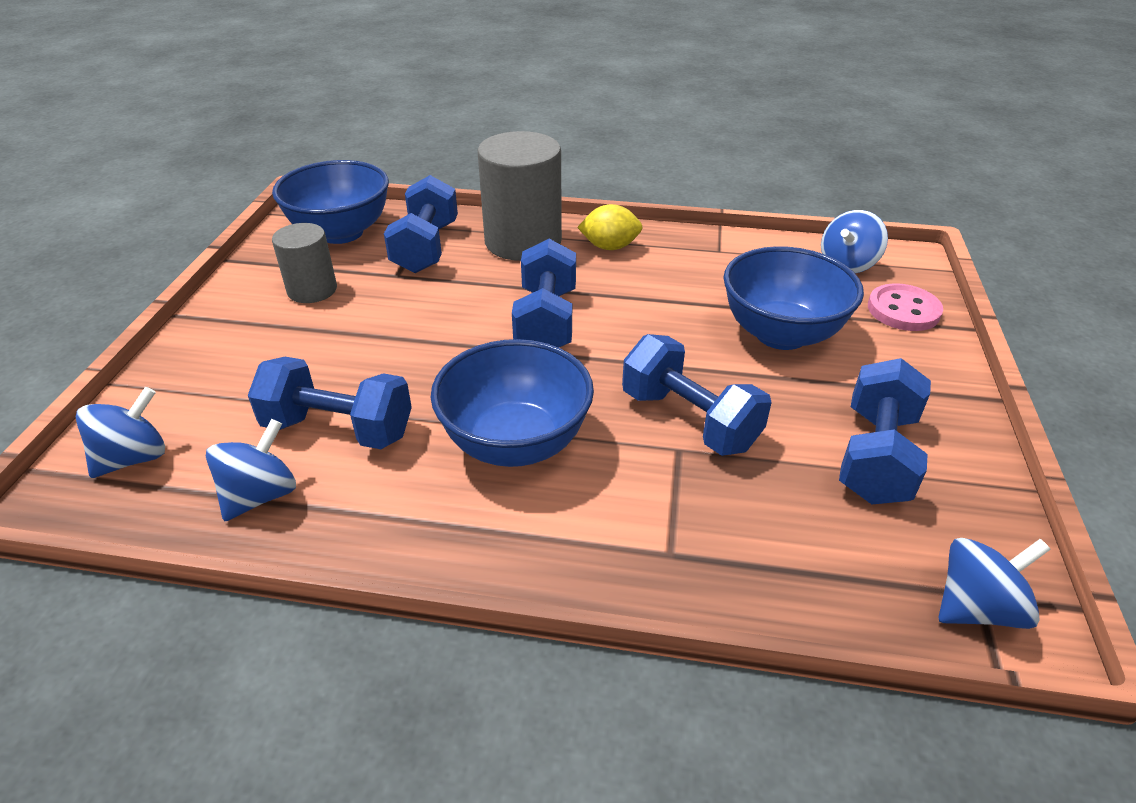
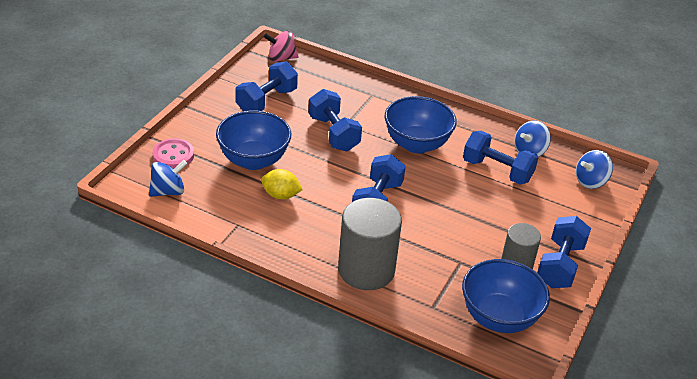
camera: 165 degrees left, 0 degrees up
(426, 248) = (437, 283): blue dumbbell -> blue dumbbell (560, 265)
(610, 247) = (308, 248): yellow lemon -> yellow lemon (281, 195)
(976, 607) = (281, 58): blue spinning top -> pink spinning top

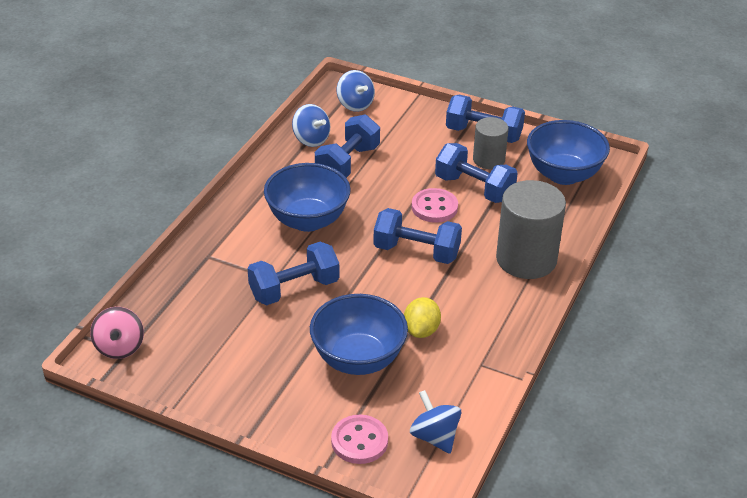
camera: 90 degrees left, 0 degrees up
(266, 101) = (227, 356): blue dumbbell -> blue dumbbell (474, 188)
(438, 218) = (434, 207): none -> pink button

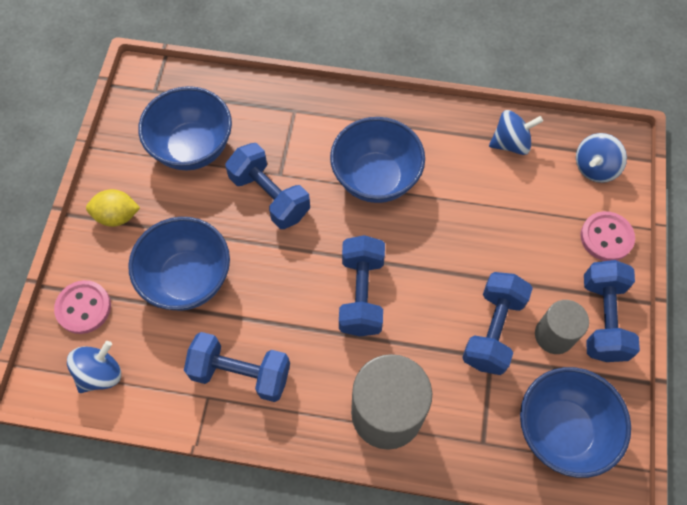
camera: 75 degrees right, 25 degrees up
(119, 347) = (158, 85): pink spinning top -> none
(212, 333) = (192, 148): none -> blue bowl
(311, 139) = (511, 143): blue spinning top -> blue spinning top turned 135 degrees counterclockwise
(347, 163) = (484, 189): blue dumbbell -> blue dumbbell (240, 373)
(421, 330) = (242, 327): yellow lemon -> yellow lemon (117, 216)
(434, 207) = (442, 295): pink button -> pink button (606, 237)

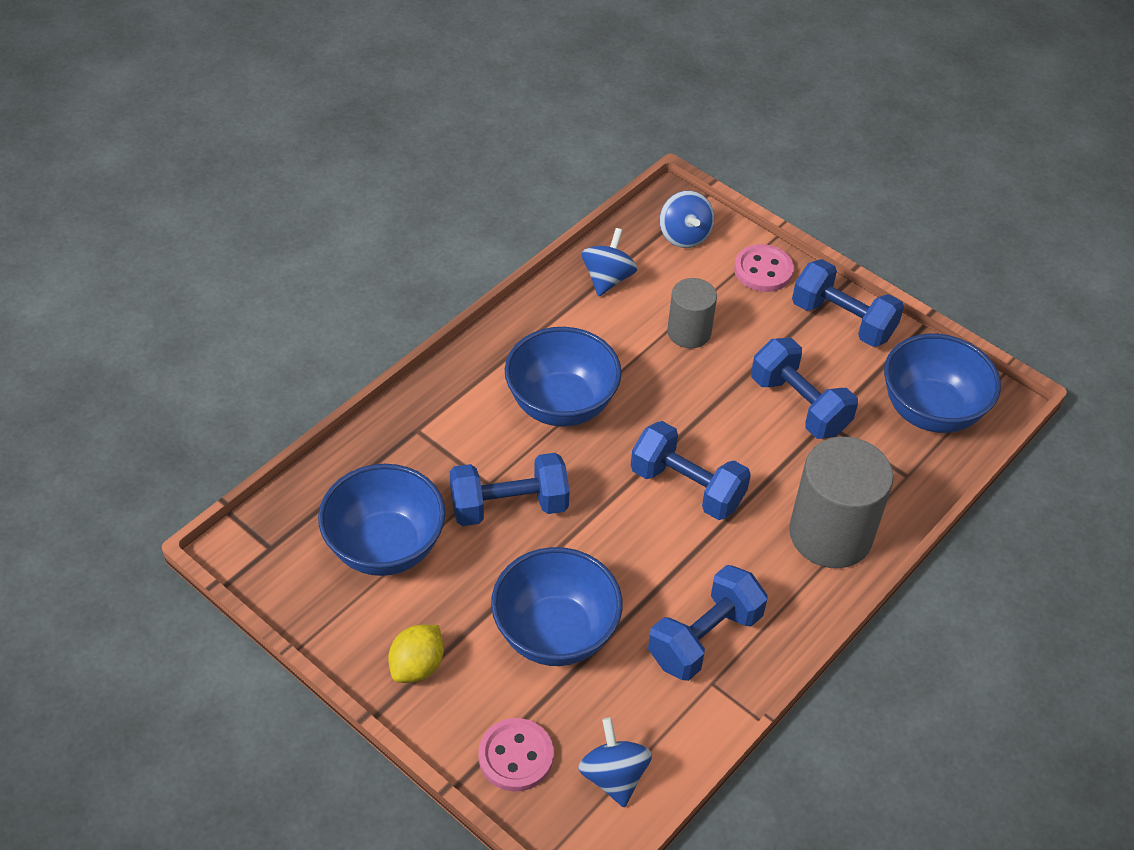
camera: 60 degrees left, 15 degrees down
(554, 335) = (835, 363): grey cylinder -> grey cylinder (689, 332)

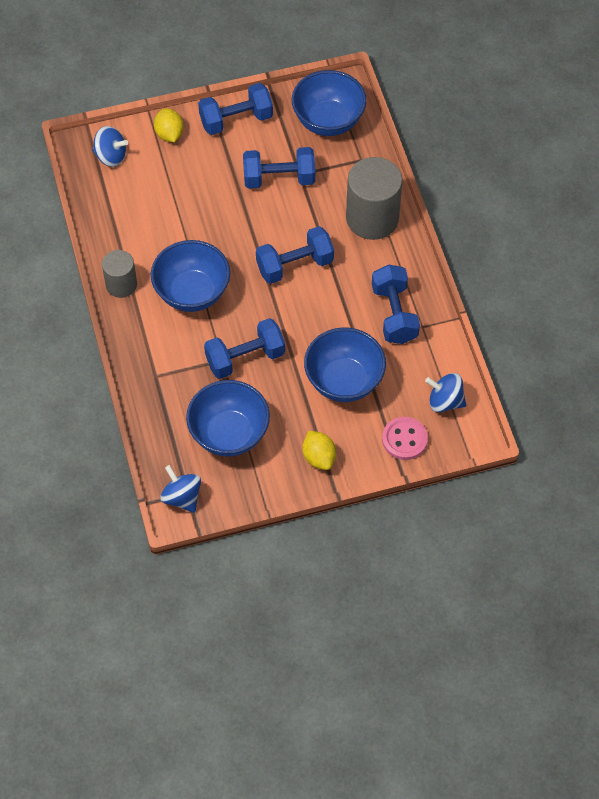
camera: 55 degrees left, 10 degrees up
(509, 506) = (245, 358): blue dumbbell -> blue dumbbell turned 45 degrees clockwise
(607, 279) = (114, 215): blue spinning top -> blue spinning top (182, 497)
(689, 332) = (187, 199): grey cylinder -> grey cylinder (121, 284)
(763, 270) = (169, 134): pink button -> yellow lemon

